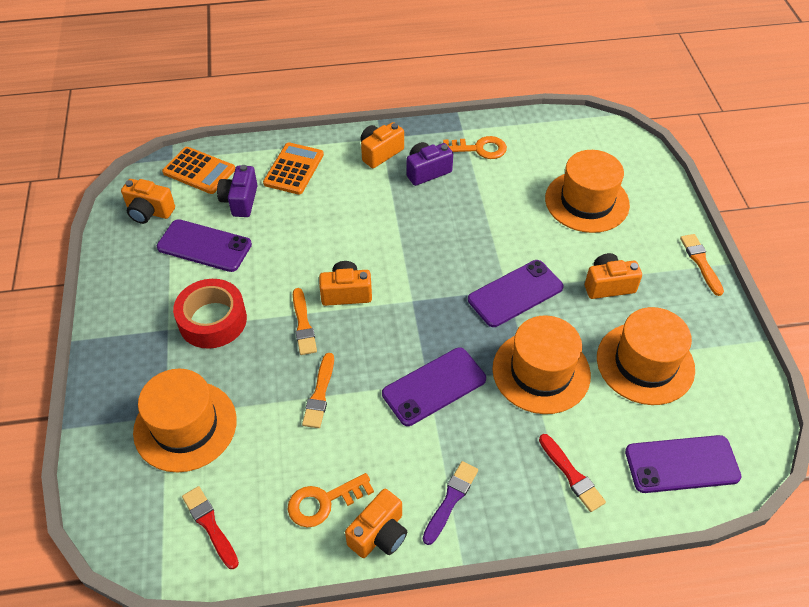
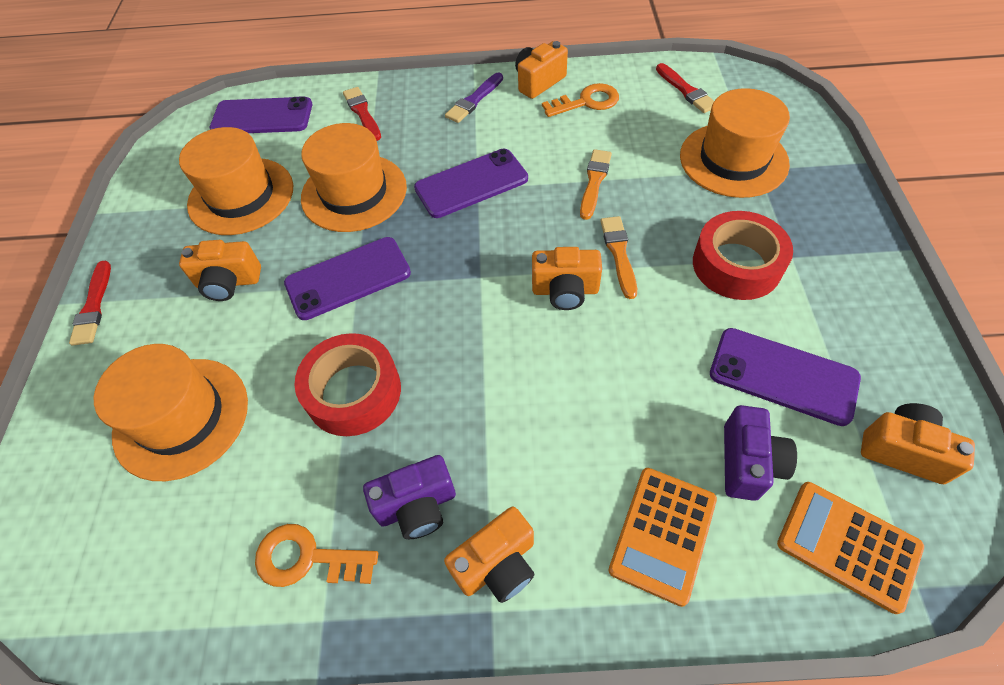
camera: 170 degrees left, 5 degrees up
(483, 221) = (353, 392): none -> red tape
(701, 262) = (93, 306): orange brush -> red brush

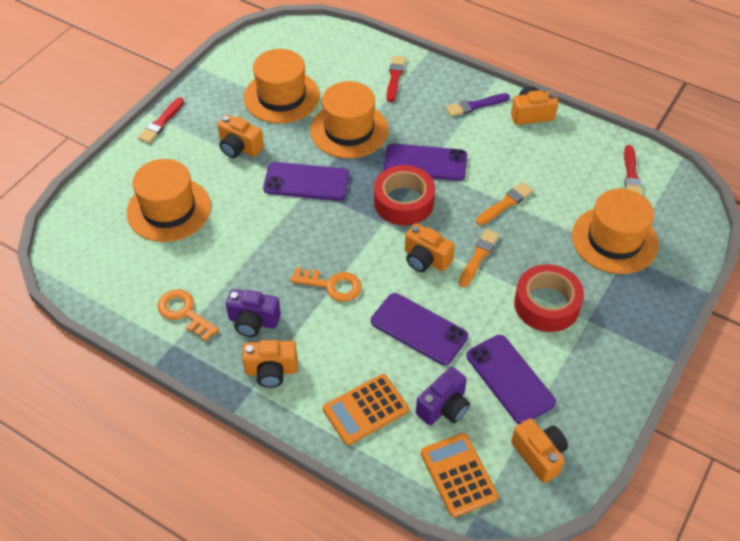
camera: 30 degrees right, 5 degrees down
(262, 117) = (330, 48): purple phone -> purple phone (418, 329)
(353, 392) = (263, 247): red tape -> red tape (403, 202)
(586, 102) = (551, 146): orange key -> orange key (332, 285)

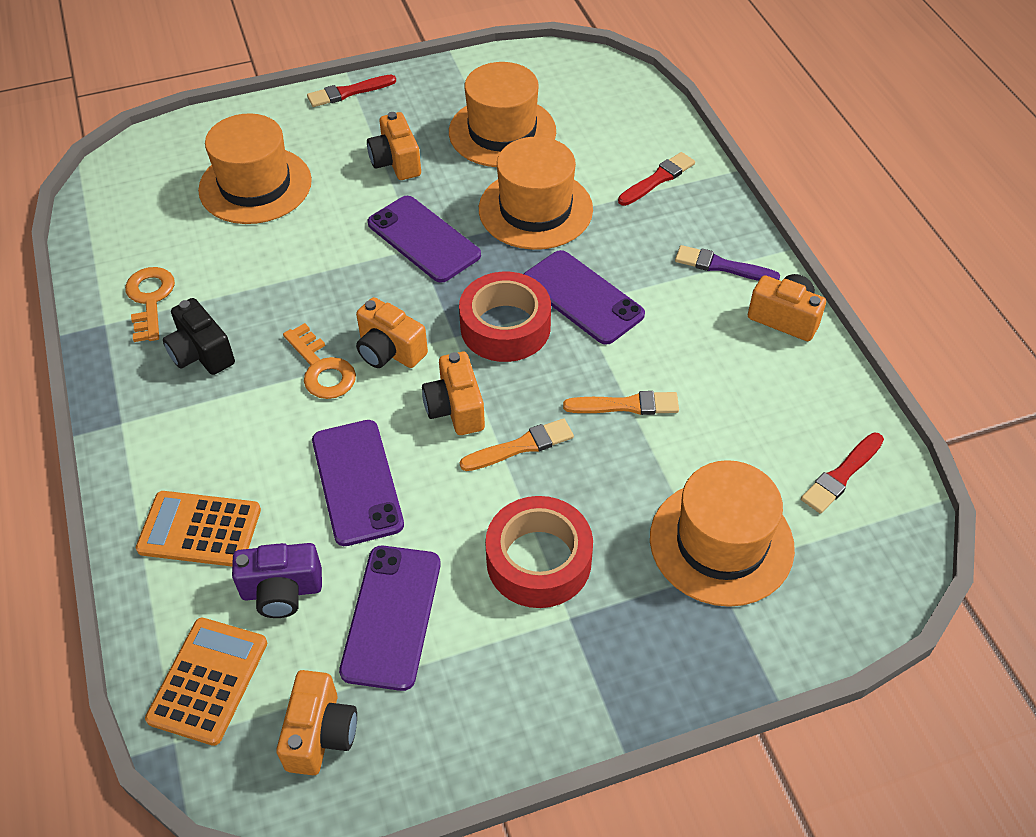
camera: 40 degrees right, 0 degrees up
(253, 321) = (201, 353): purple camera -> black camera
(271, 371) = (159, 418): orange camera -> orange camera (389, 351)

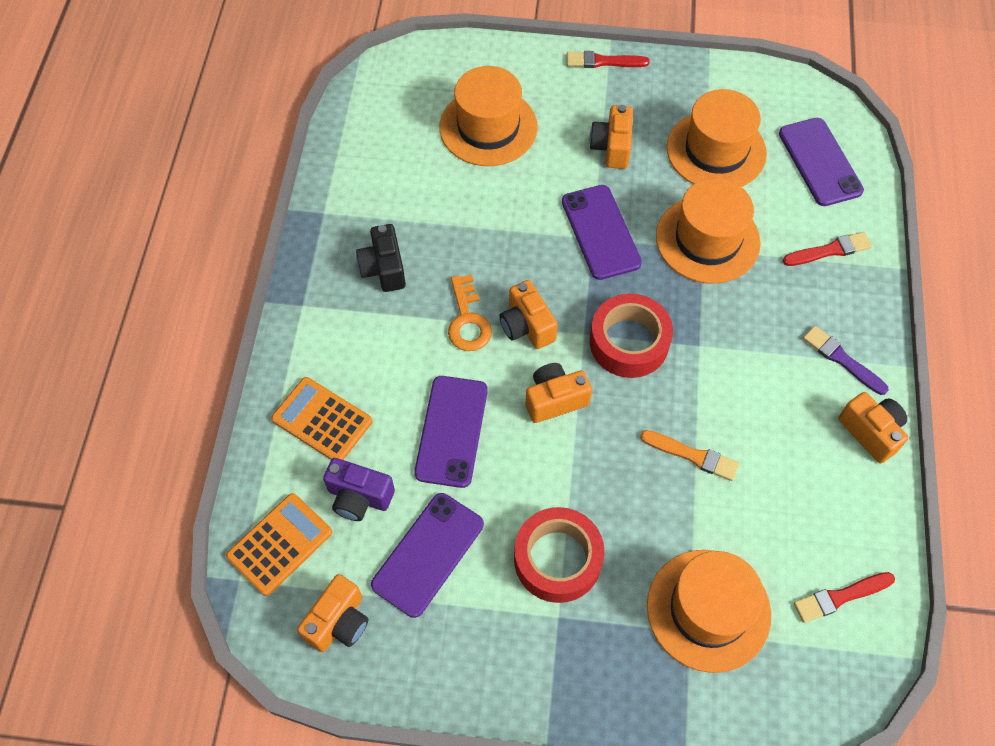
camera: 25 degrees right, 10 degrees up
(150, 299) = (365, 204): orange key -> none
(455, 408) = (555, 399): orange camera -> orange camera turned 60 degrees clockwise
(520, 446) = (590, 455): orange brush -> none
(582, 297) = (705, 341): purple phone -> purple phone (819, 162)

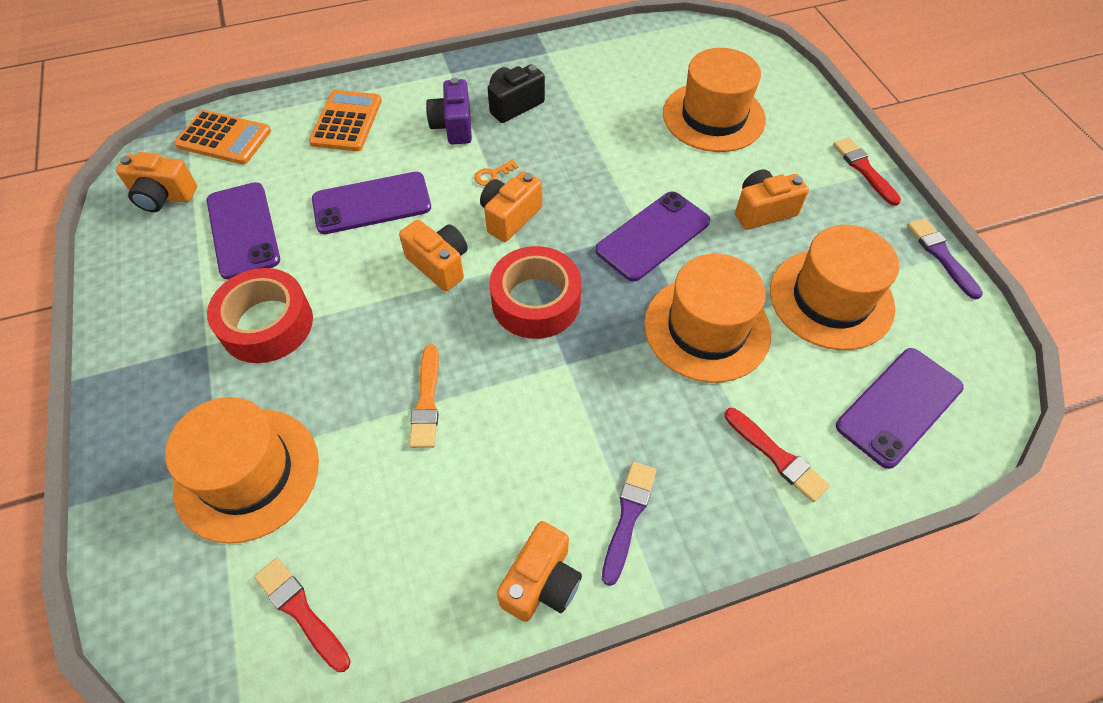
camera: 65 degrees right, 5 degrees down
(359, 497) = (283, 168): purple camera -> purple camera (453, 126)
(428, 554) = (243, 230): purple phone -> purple phone turned 60 degrees clockwise
(467, 320) = (492, 175): orange key -> orange key, size x0.53
(708, 65) = (941, 256): none -> purple brush

